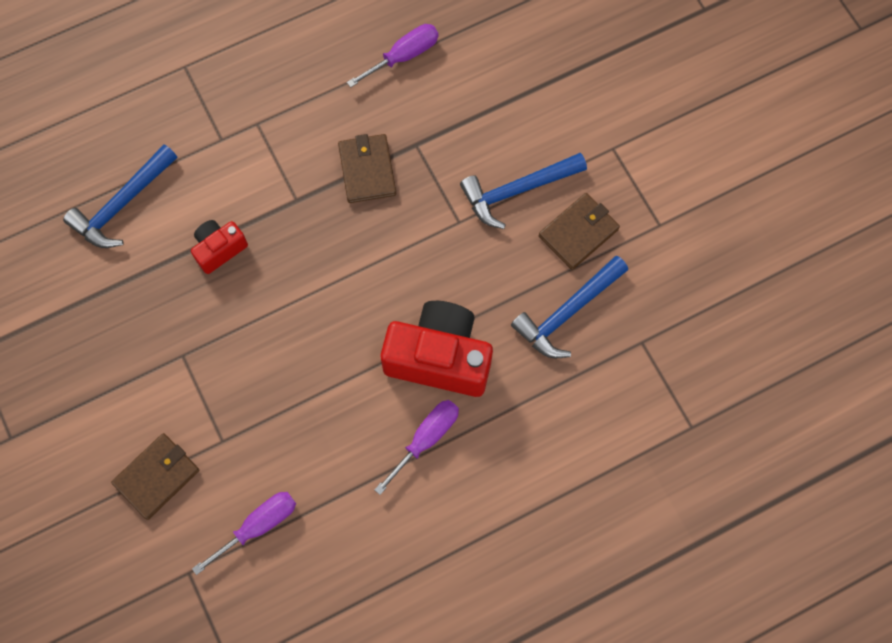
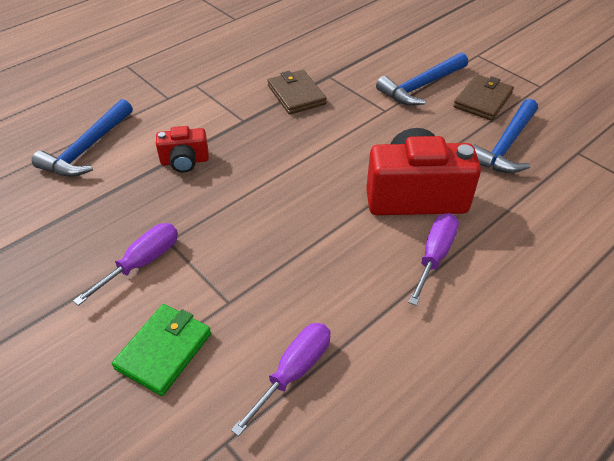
camera: 15 degrees left, 25 degrees down
(157, 476) = (164, 351): brown wallet -> green wallet
(219, 249) = (185, 161): red camera -> red camera turned 135 degrees counterclockwise
(404, 56) = (298, 36): purple screwdriver -> purple screwdriver (142, 263)

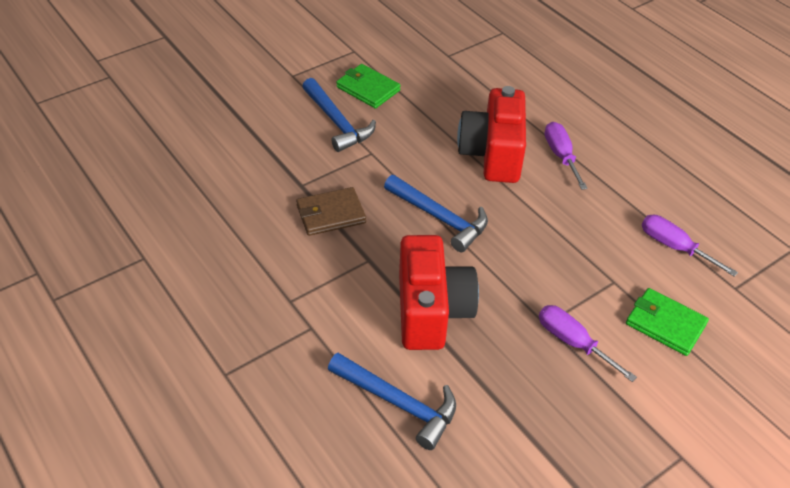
camera: 85 degrees left, 0 degrees up
(185, 161) = (431, 311): red camera -> red camera, size x1.94
(434, 256) = (561, 156): purple screwdriver -> purple screwdriver turned 45 degrees clockwise
(482, 100) = (368, 89): brown wallet -> green wallet
(505, 146) = (435, 91): blue hammer -> blue hammer (440, 218)

